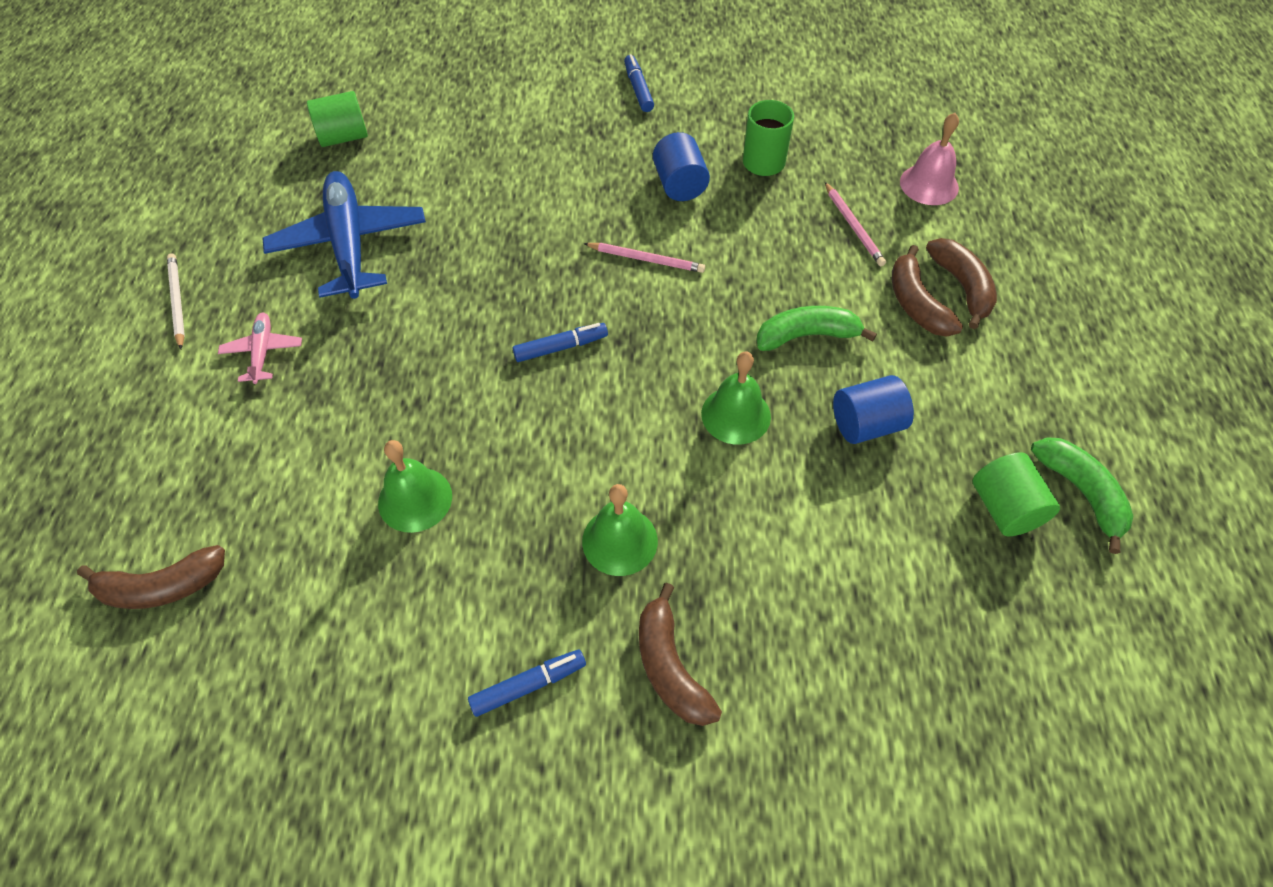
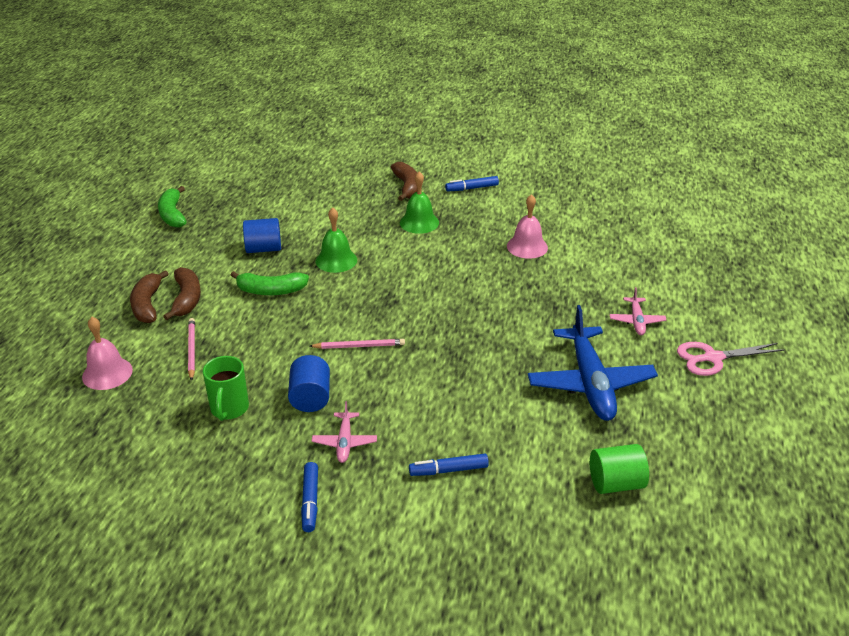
camera: 170 degrees left, 20 degrees down
(162, 587) = (655, 230): brown banana -> none
(177, 301) = (713, 358): white pencil -> pink scissors
(415, 499) = (527, 246): green bell -> pink bell
(561, 347) = (434, 302): blue marker -> blue marker (448, 470)
(624, 143) = (344, 442): none -> pink plane
(646, 259) = (359, 346): pink pencil -> pink pencil turned 150 degrees clockwise
(1004, 508) = (216, 214): green cylinder -> none

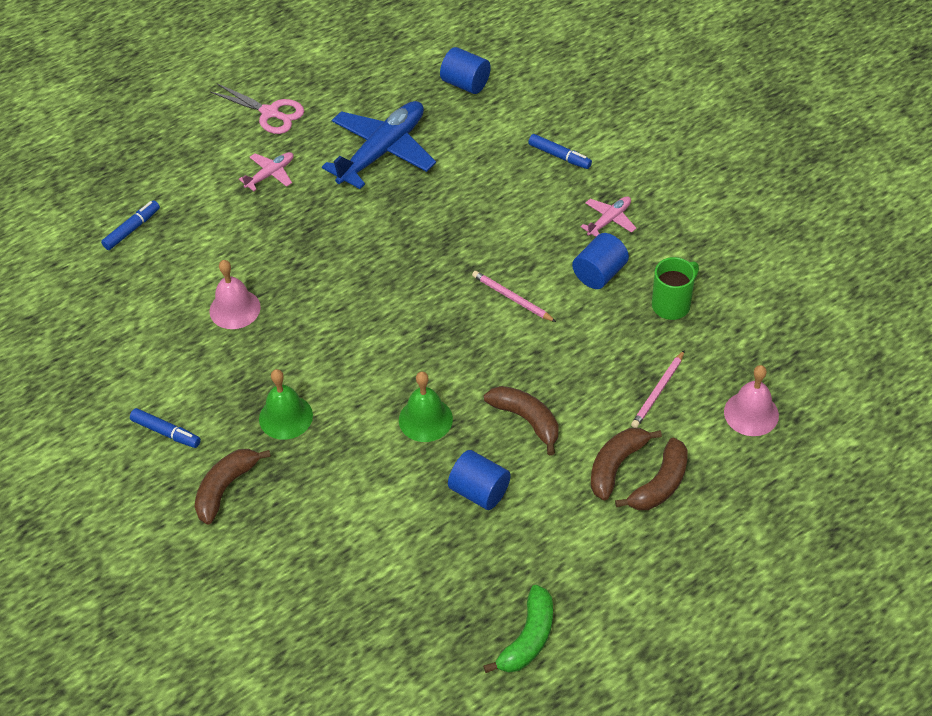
camera: 135 degrees left, 15 degrees up
(271, 291) = (526, 420): green banana -> brown banana
(310, 501) = (673, 193): blue marker -> blue marker (132, 229)
(616, 483) = (465, 84): green cylinder -> blue cylinder

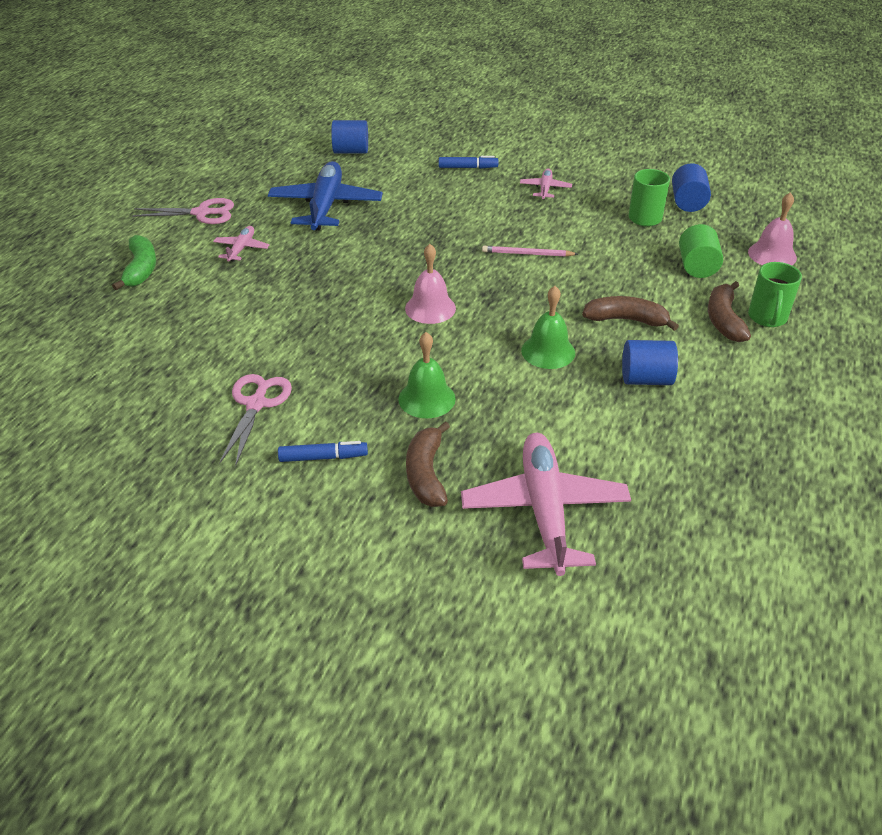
camera: 35 degrees left, 10 degrees down
(132, 229) = (141, 326): blue marker -> none
(158, 355) = (256, 404): none -> pink scissors
(235, 309) = (299, 344): pink bell -> pink bell (430, 308)
(281, 568) = (544, 510): none -> pink plane
(528, 638) = (802, 458): green banana -> green banana (141, 269)
(599, 273) = (574, 218): blue cylinder -> blue cylinder (687, 203)
(658, 391) = (697, 267): pink pencil -> green cylinder
(660, 484) = (767, 318): brown banana -> green mug

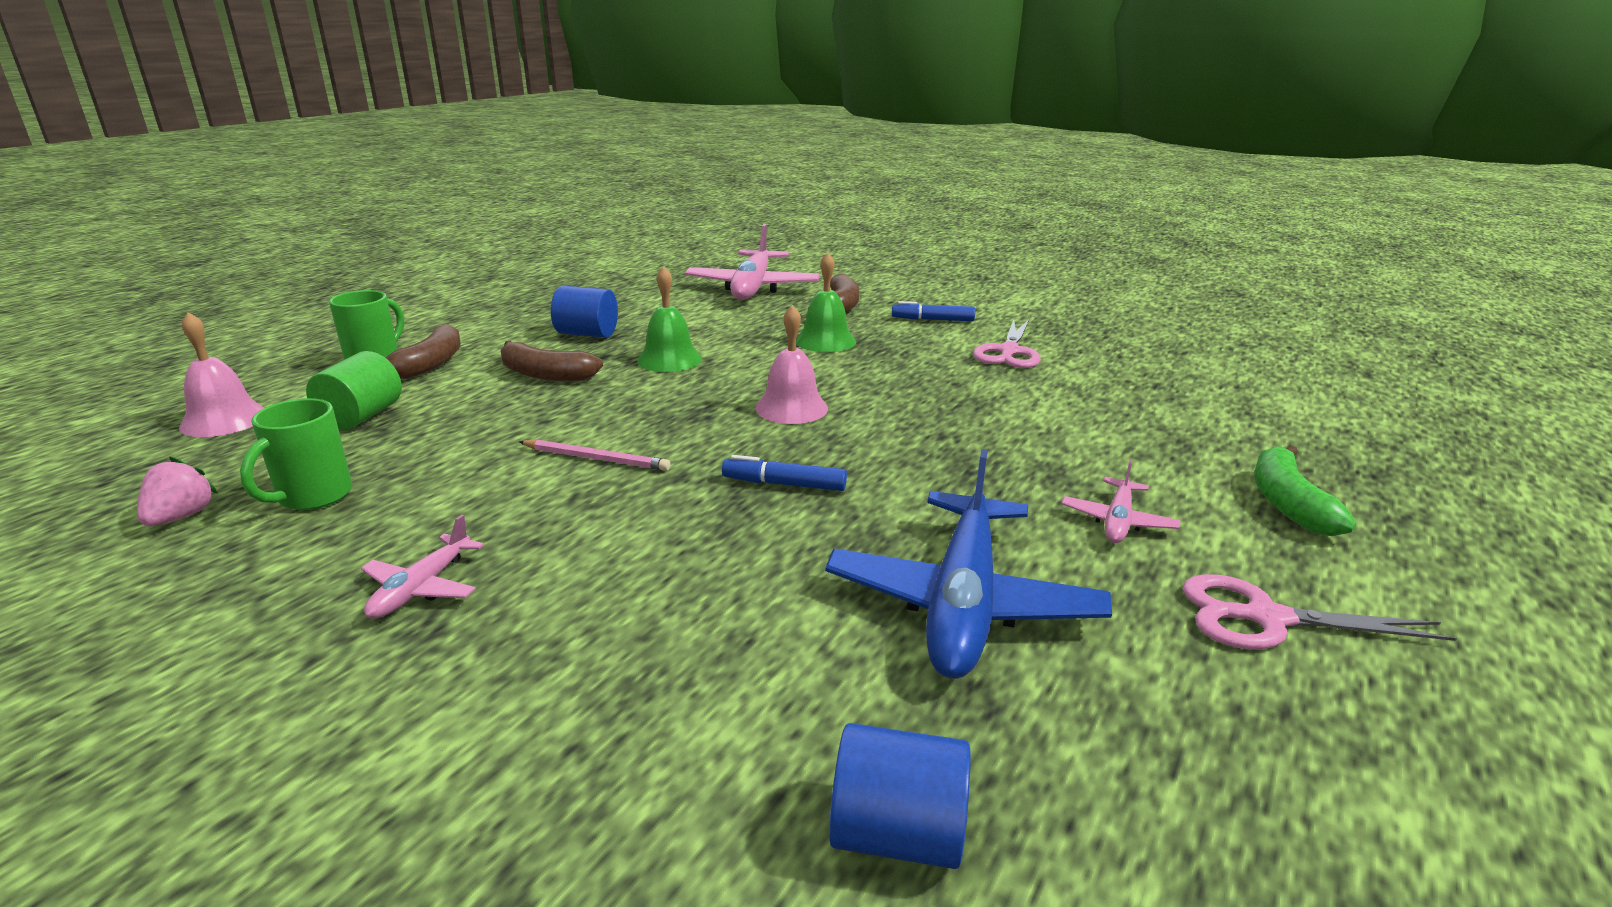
camera: 170 degrees left, 15 degrees down
(468, 167) = (551, 689): blue marker -> blue marker (784, 484)
(687, 203) = (181, 517): blue cylinder -> pink strawberry

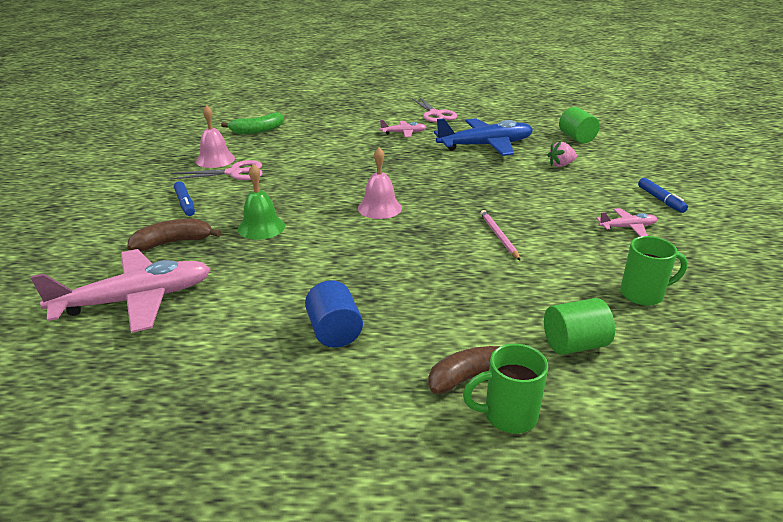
camera: 120 degrees left, 5 degrees up
(181, 517) = (716, 322): pink strawberry -> pink strawberry (560, 165)
(224, 420) = (668, 409): pink bell -> pink bell (215, 159)
(545, 375) = (429, 307): brown banana -> none
(669, 359) = (350, 270): green bell -> none
(784, 484) = (457, 188): blue marker -> blue marker (660, 200)
(896, 833) = (576, 138): blue cylinder -> green cylinder
(1288, 503) = (357, 114): green banana -> green banana (257, 130)

